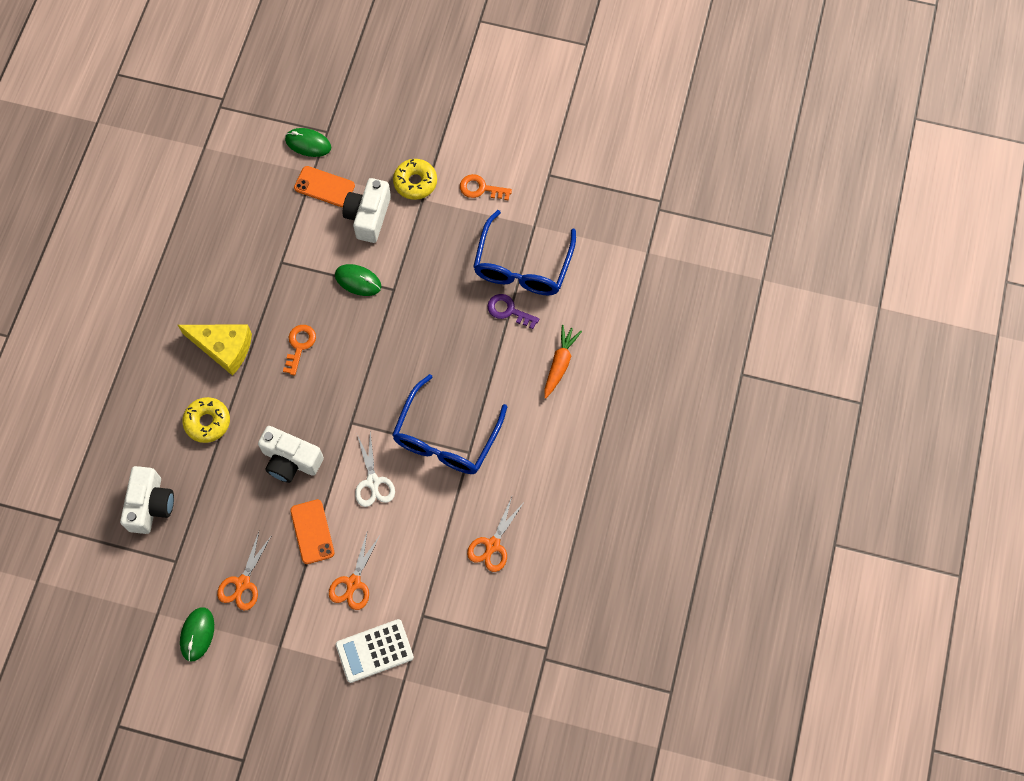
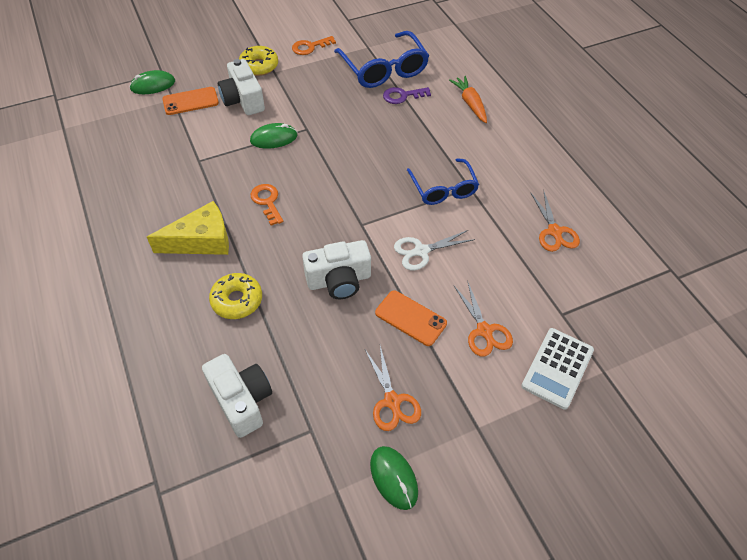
camera: 40 degrees left, 15 degrees down
(373, 482) = (421, 251): white scissors -> white scissors turned 120 degrees clockwise
(446, 437) = (443, 189): blue glasses -> blue glasses, size x0.66

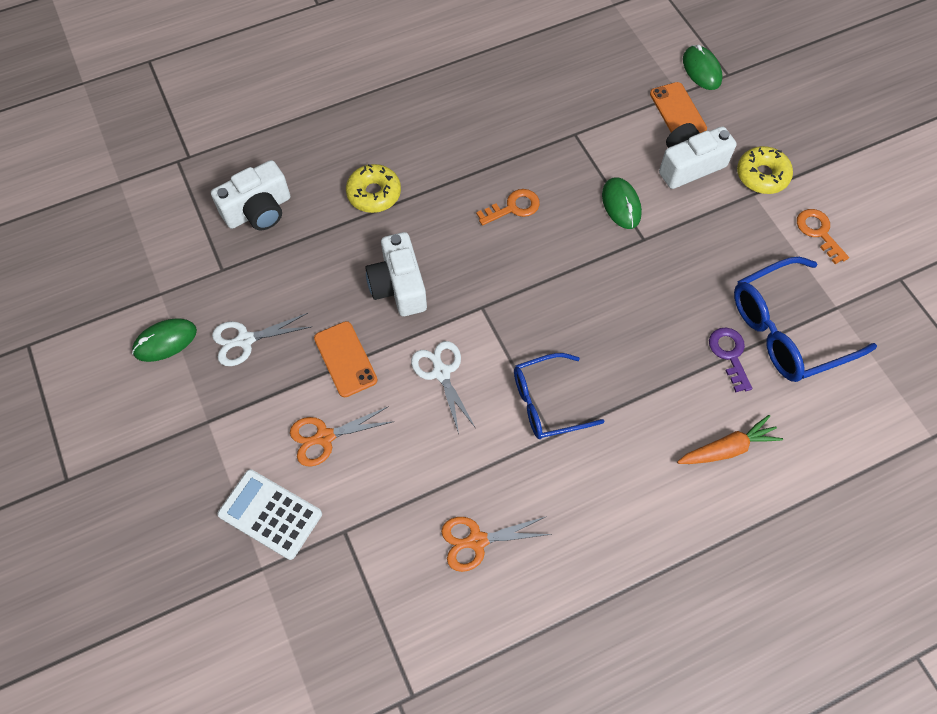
camera: 90 degrees right, 10 degrees up
(201, 240) = (453, 153): yellow cheese -> none
(392, 401) = (245, 340): orange scissors -> white scissors
(410, 318) = (345, 359): orange phone -> orange phone turned 60 degrees counterclockwise

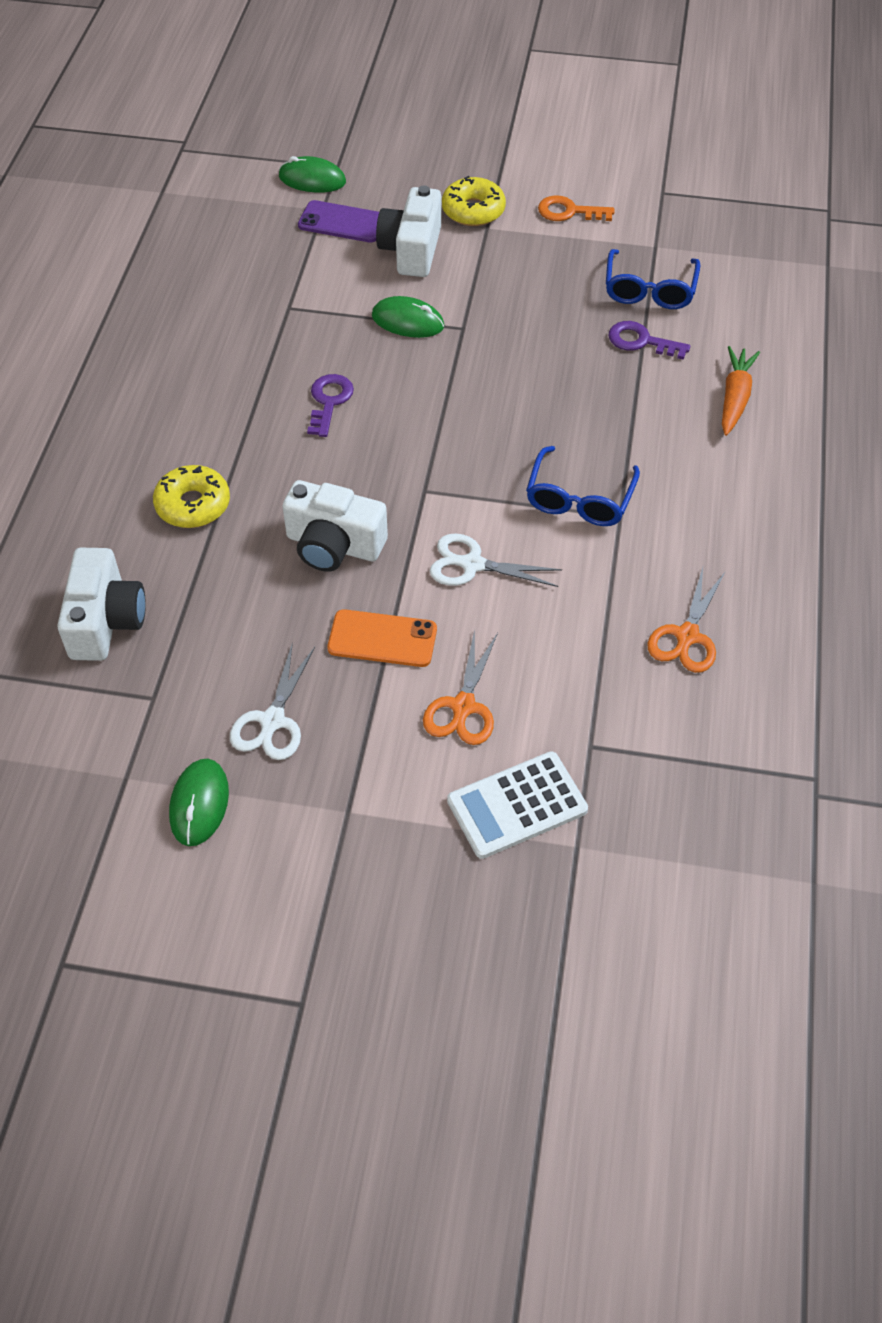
camera: 55 degrees left, 10 degrees down
(513, 207) = (329, 401): orange key -> purple key
(677, 111) = (342, 222): orange phone -> purple phone
(787, 330) = (649, 290): blue glasses -> blue glasses, size x0.66

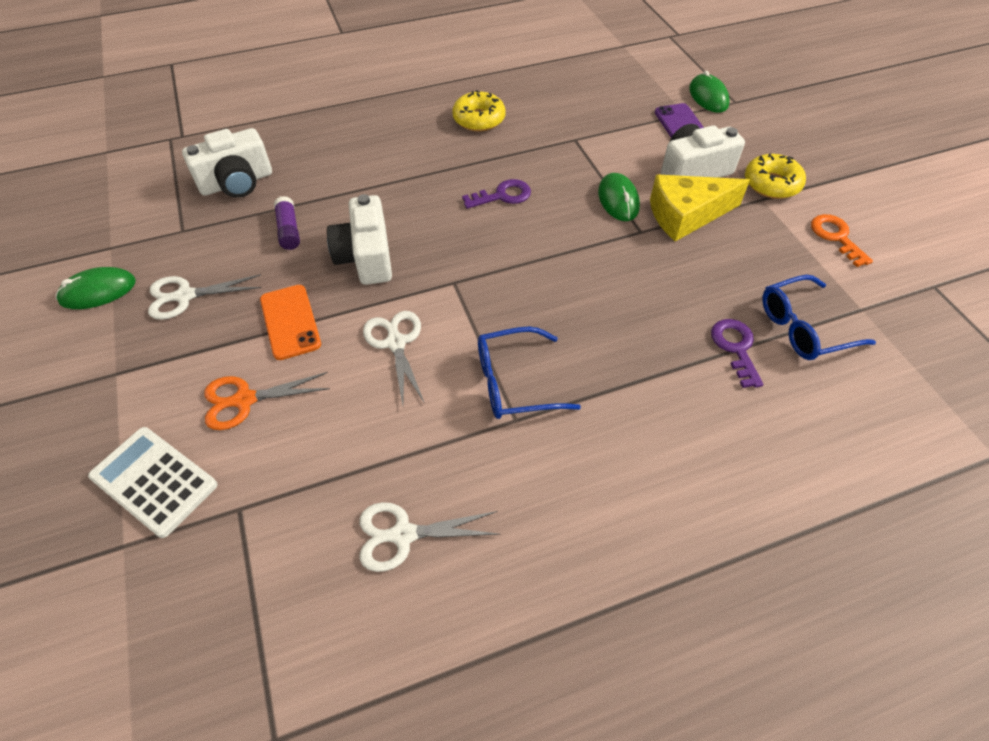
camera: 60 degrees right, 0 degrees up
(193, 505) = (359, 176): yellow donut -> yellow donut (479, 119)
(236, 597) = (289, 230): none -> purple glue stick
(467, 287) = (686, 215): none -> yellow cheese
(687, 636) = (403, 535): orange scissors -> white scissors
(735, 397) = (733, 449): orange carrot -> none

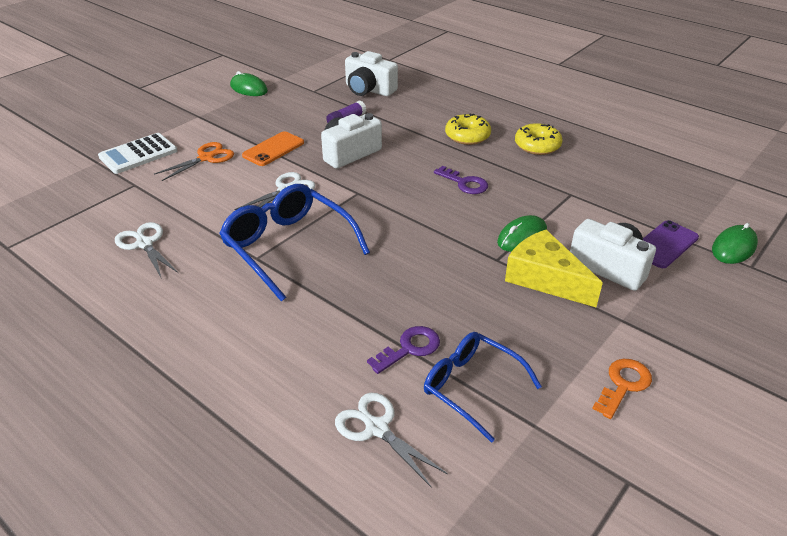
camera: 60 degrees right, 15 degrees down
(154, 481) = (138, 154): white calculator -> white calculator turned 135 degrees counterclockwise
(185, 296) = (266, 112): white scissors -> white scissors (377, 428)
(244, 400) = (206, 158): orange scissors -> orange scissors turned 90 degrees clockwise
(514, 382) = (288, 247): blue glasses -> blue glasses, size x1.51
(771, 184) = (652, 321): yellow donut -> yellow donut (467, 136)

